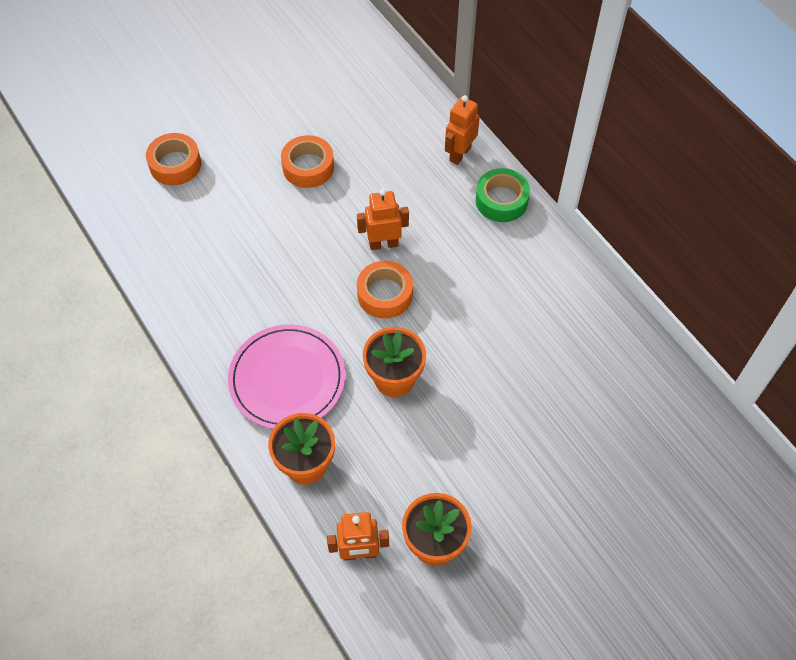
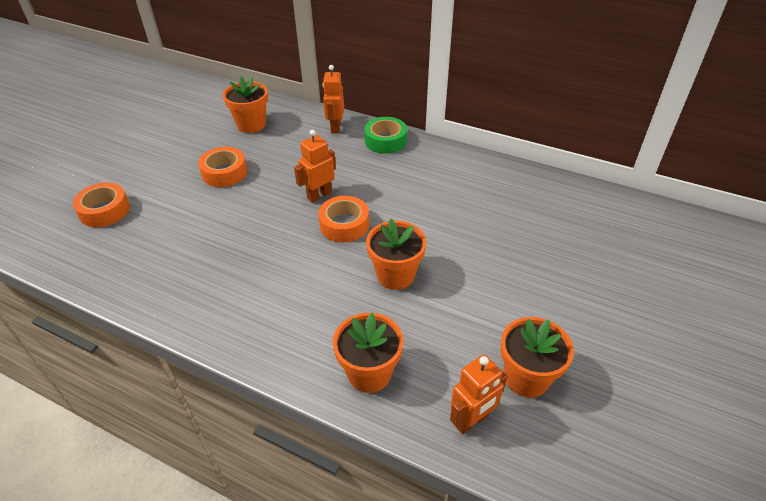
camera: 30 degrees left, 15 degrees down
(287, 379) = (305, 316): pink plate -> none
(372, 108) = (251, 125): none -> orange flower pot

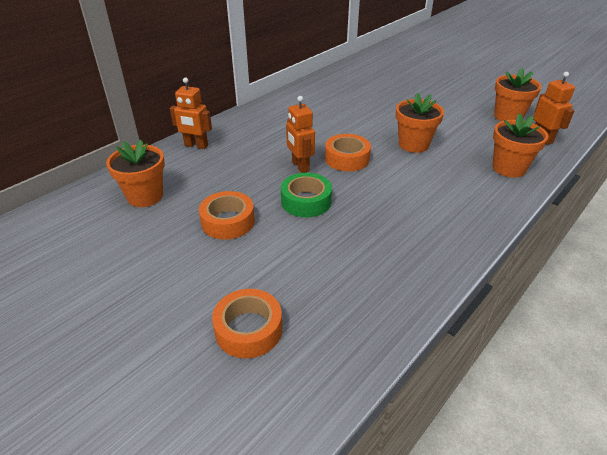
camera: 75 degrees left, 5 degrees down
(385, 141) = (238, 124): green tape -> green tape (306, 201)

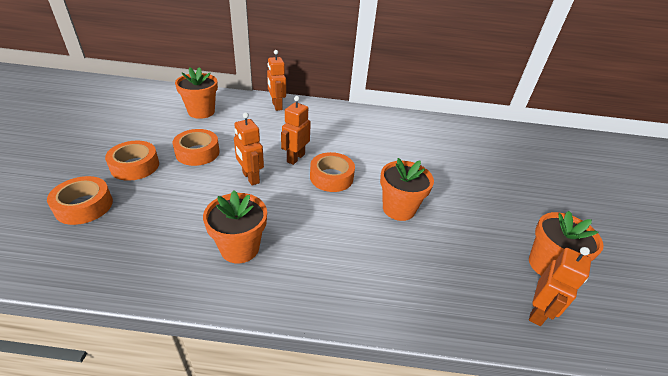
camera: 50 degrees right, 0 degrees up
(206, 273) = (135, 166): none -> orange tape
(306, 201) = (250, 178): green tape -> orange robot
(509, 168) = (433, 296): orange flower pot -> orange flower pot (240, 248)

